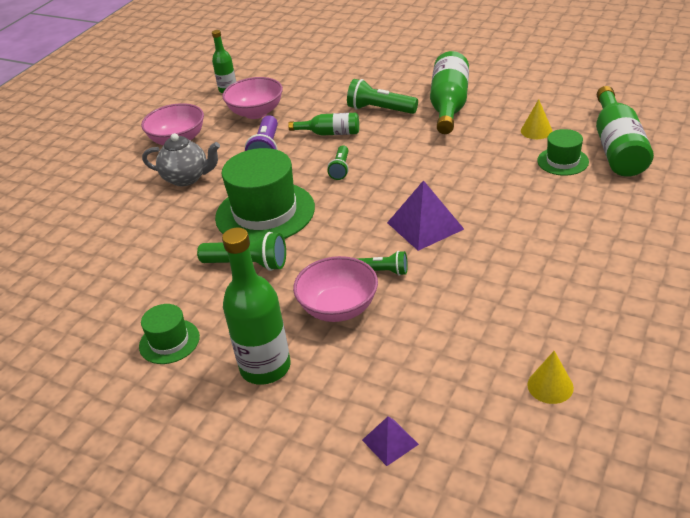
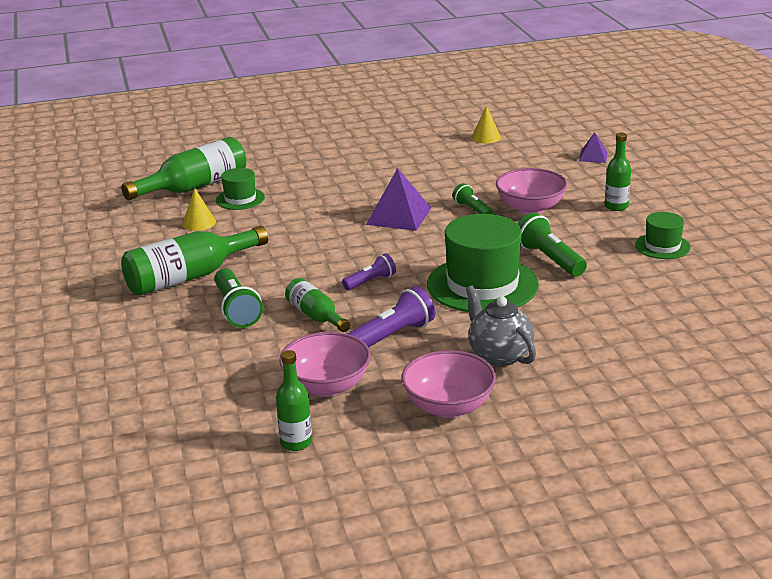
camera: 135 degrees left, 10 degrees down
(265, 367) = (616, 206): green bottle -> green bottle, size x0.57
(340, 169) = (370, 281): green flashlight -> purple flashlight

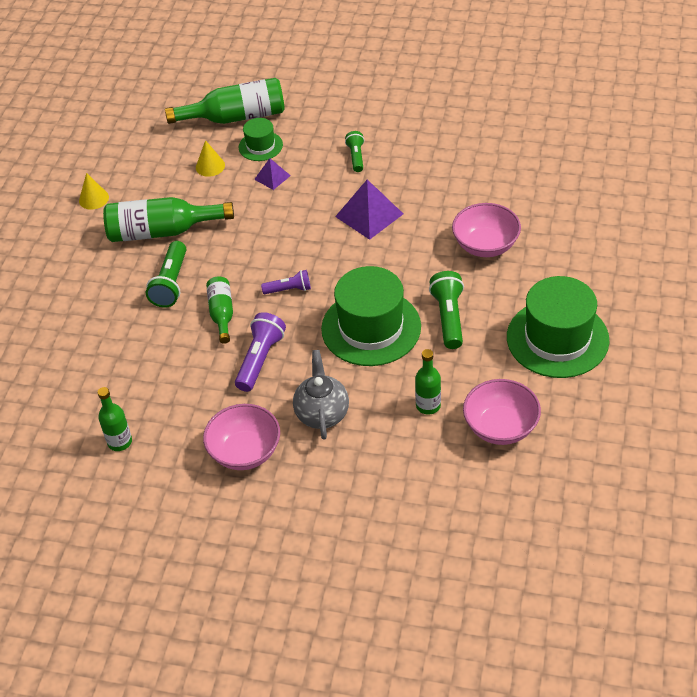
camera: 30 degrees right, 20 degrees up
(327, 386) = (178, 394): pink bowl -> pink bowl (500, 427)
(392, 336) = (260, 359): purple flashlight -> purple flashlight turned 60 degrees counterclockwise
(472, 210) = (435, 229): green flashlight -> green flashlight (356, 157)
(486, 137) = (525, 131): yellow cone -> yellow cone (94, 199)
(593, 156) = (600, 193): purple pyramid -> purple pyramid (272, 177)
(616, 206) = (562, 271): green bottle -> green bottle (428, 405)
(662, 246) = (557, 338): green hat -> green hat, size x1.96

